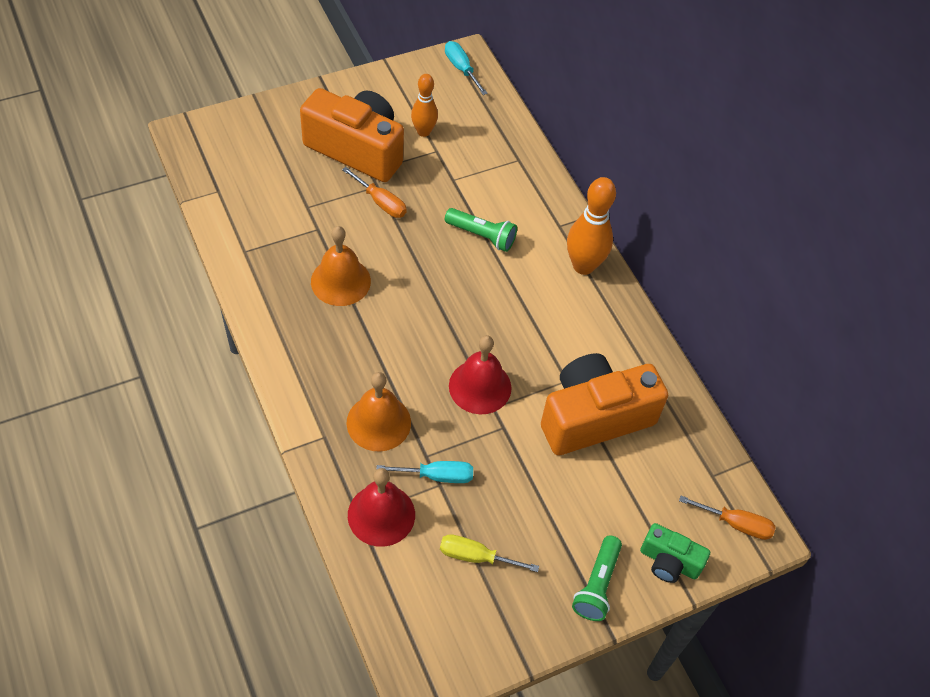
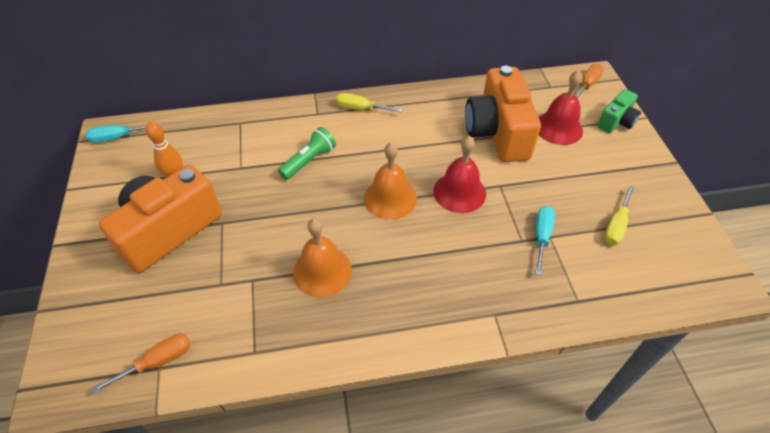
camera: 70 degrees left, 5 degrees down
(378, 422) = (484, 268): orange bell -> orange bell (390, 198)
(381, 202) = (242, 223): orange screwdriver -> orange screwdriver (158, 361)
(381, 515) = (577, 283): red bell -> red bell (558, 128)
(583, 266) = (360, 109): orange bowling pin -> yellow screwdriver
(597, 585) = (636, 161): green flashlight -> none

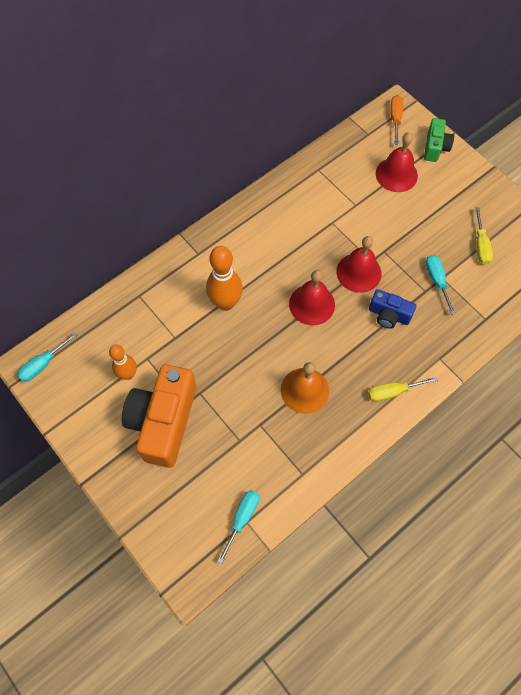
camera: 30 degrees left, 15 degrees up
(158, 361) = (242, 518): orange screwdriver -> turquoise screwdriver
(309, 161) = (225, 303): green flashlight -> orange bowling pin
(360, 109) = (231, 231): yellow screwdriver -> yellow screwdriver (392, 392)
(390, 198) = (312, 304): orange bell -> red bell
(464, 244) = (388, 315): none -> blue camera
(498, 132) = (354, 201): orange camera -> none

